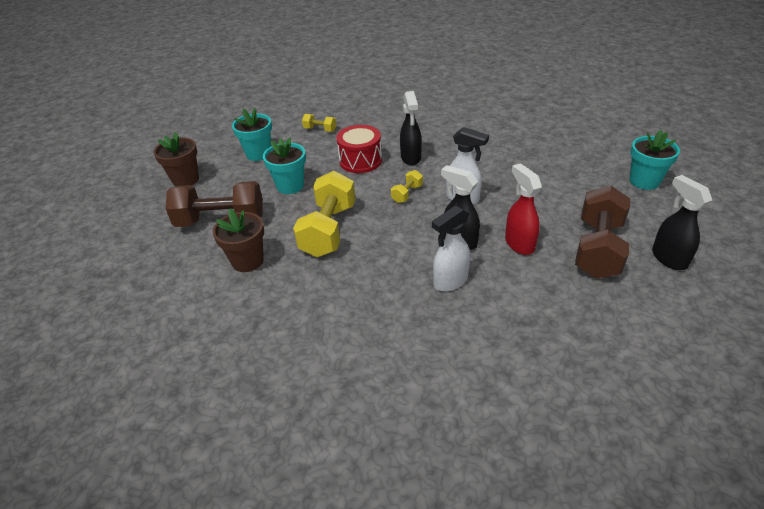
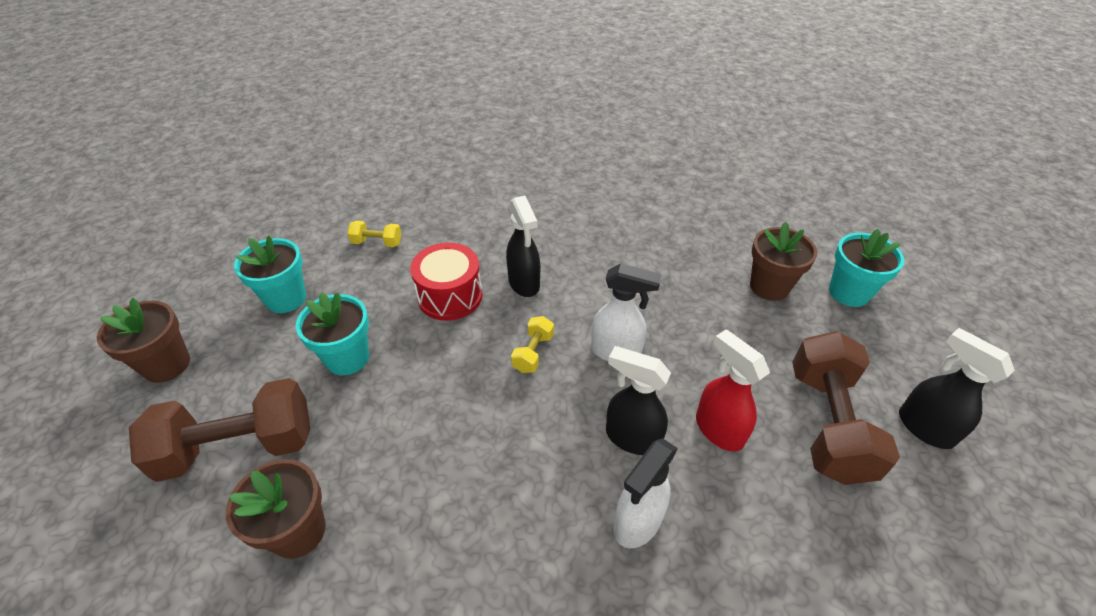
camera: 15 degrees left, 5 degrees up
(328, 230) = (425, 442): yellow dumbbell -> none
(584, 173) = (769, 286): none -> brown flower pot

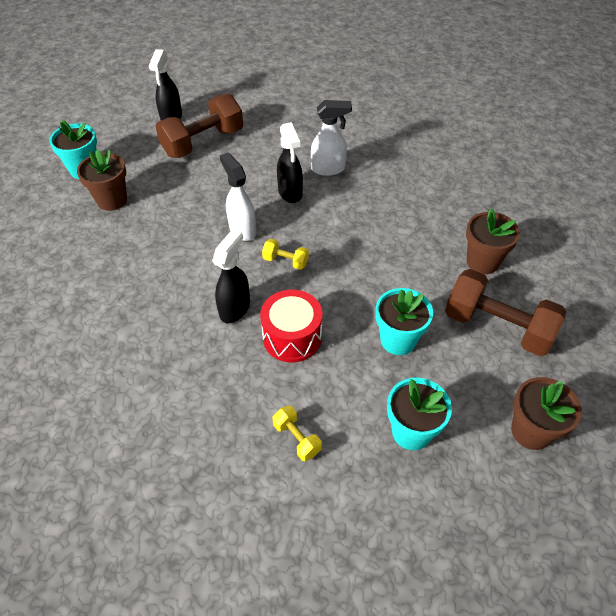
camera: 135 degrees left, 5 degrees up
(533, 353) = (285, 261): yellow dumbbell -> yellow dumbbell turned 45 degrees clockwise
(718, 429) = (249, 170): red spray bottle -> none

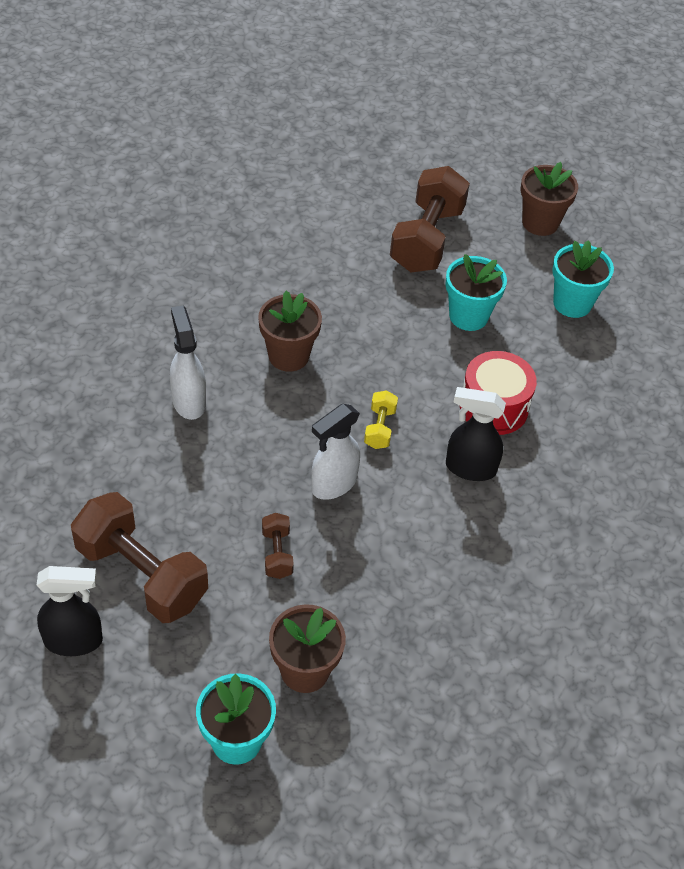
camera: 105 degrees left, 0 degrees up
(197, 197) = (277, 553): none -> brown dumbbell
(290, 193) = (248, 439): black spray bottle -> none
(297, 438) = (613, 388): yellow dumbbell -> none
(482, 262) = (335, 247): brown flower pot -> brown flower pot (288, 356)

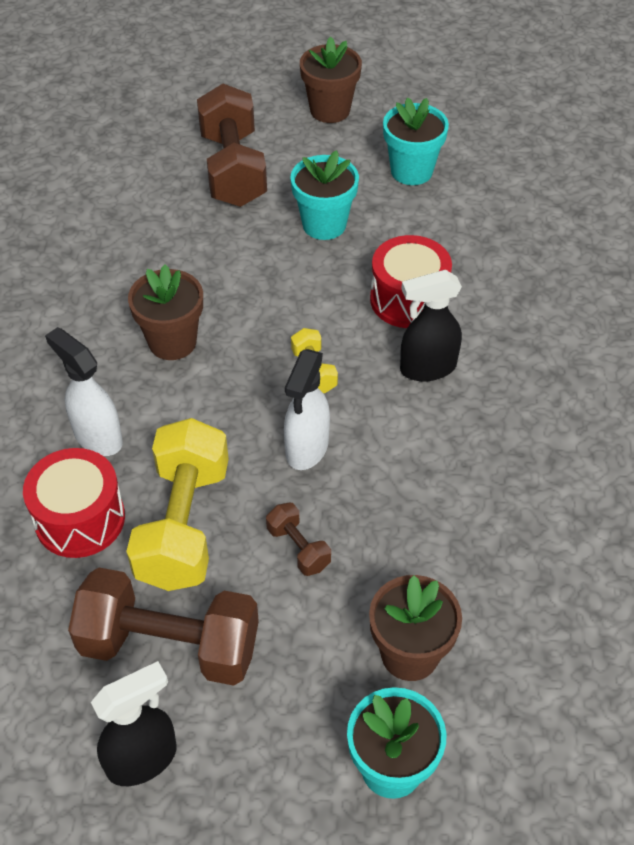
camera: 25 degrees left, 0 degrees up
(138, 454) = (80, 519): none -> red drum
(207, 495) = (184, 525): none -> yellow dumbbell

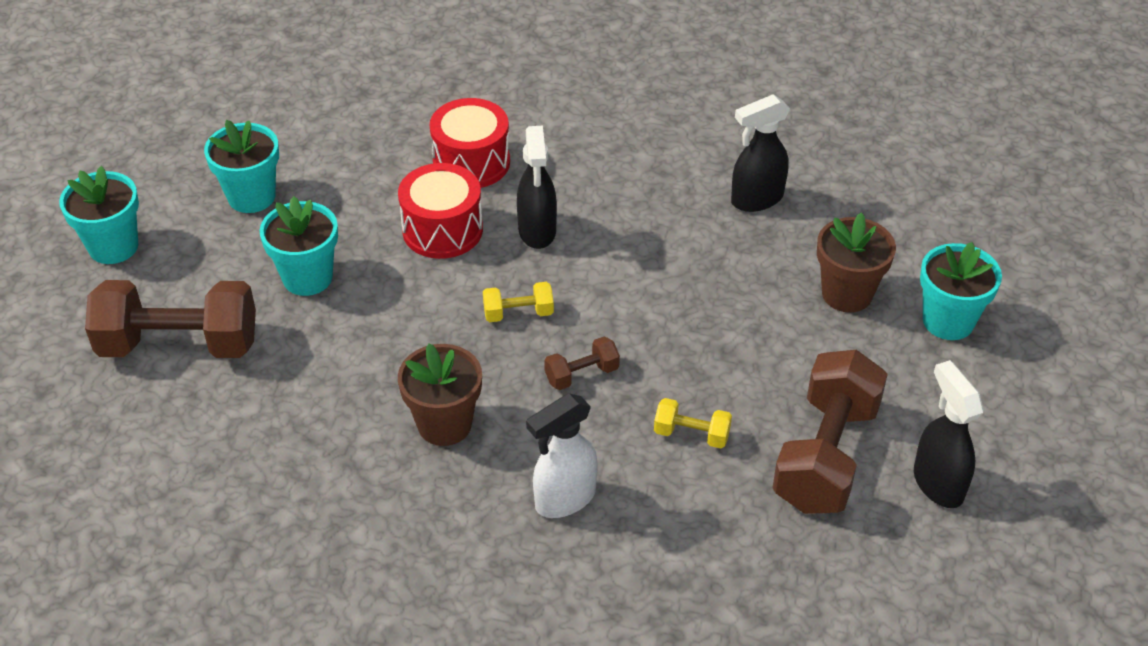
camera: 80 degrees left, 5 degrees down
(80, 519) = (670, 519): red drum -> red drum (471, 162)
(184, 525) = (691, 434): yellow dumbbell -> yellow dumbbell, size x0.45
(298, 548) = (731, 352): brown dumbbell -> brown dumbbell (582, 374)
(306, 449) = (617, 331): white spray bottle -> none
(330, 110) = (113, 246): brown flower pot -> turquoise flower pot
(537, 551) = (756, 199): none -> black spray bottle

